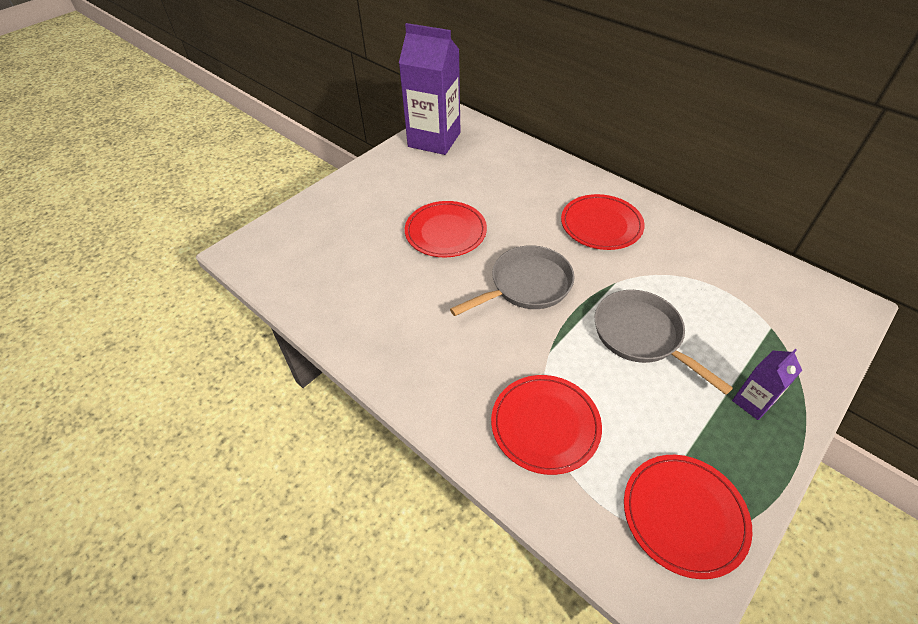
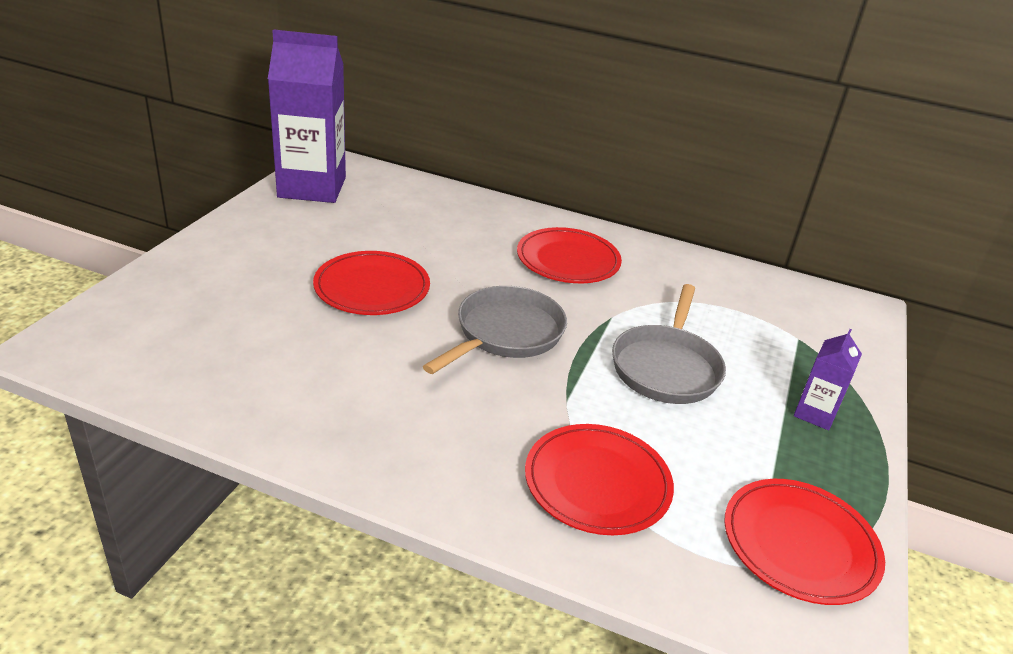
camera: 25 degrees left, 15 degrees down
(641, 335) = (666, 367): grey pan -> grey pan turned 105 degrees counterclockwise

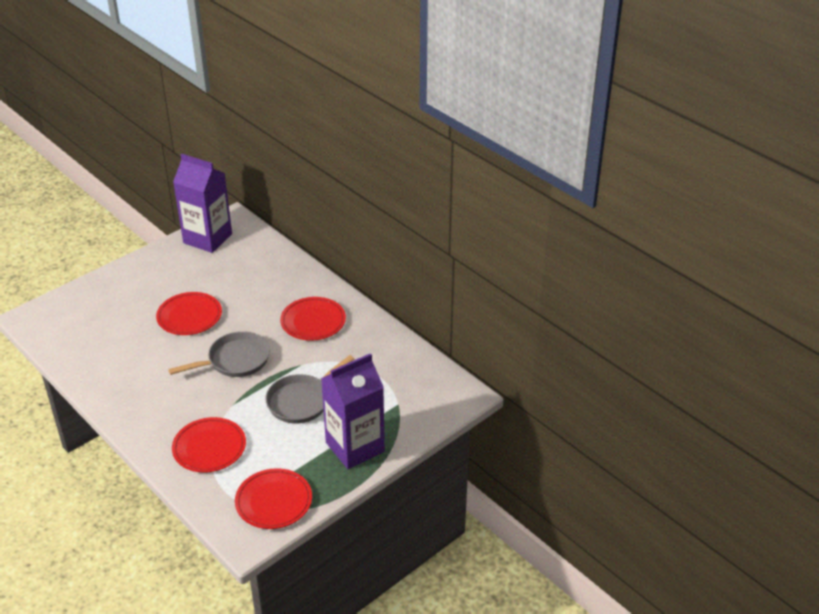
camera: 30 degrees right, 5 degrees up
(815, 413) = (355, 447): purple carton -> purple carton, size x2.16

